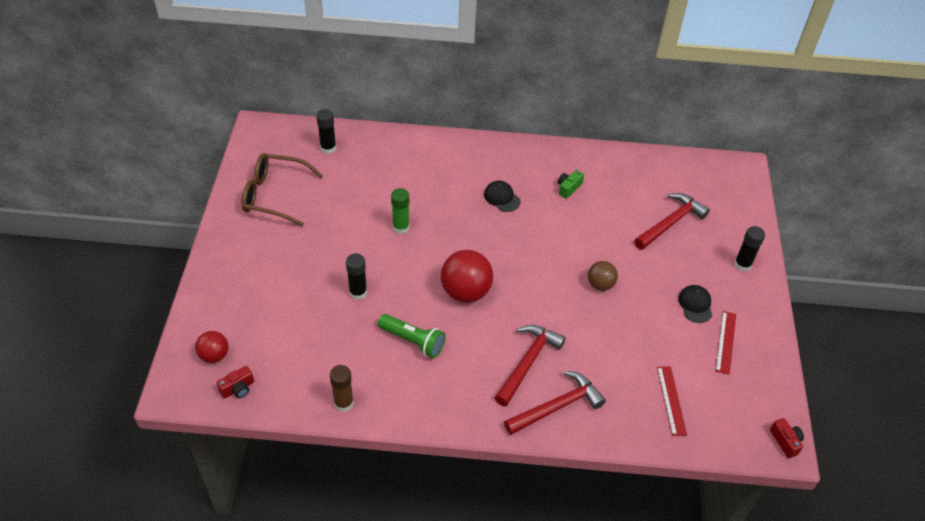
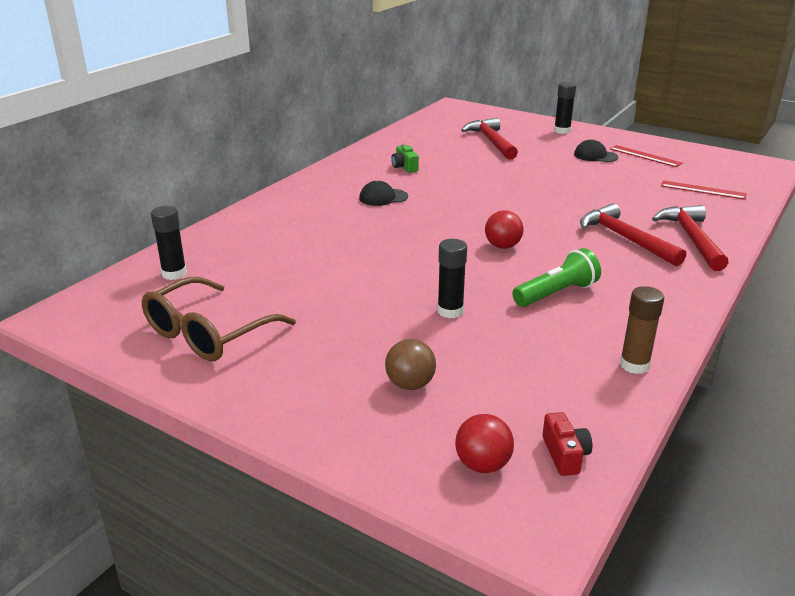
camera: 60 degrees left, 20 degrees down
(401, 227) = (368, 259): green glue stick -> none
(466, 292) = (502, 246): red ball -> red ball, size x0.58
(600, 284) = (543, 184): brown ball -> brown ball (410, 384)
(785, 441) = (763, 163): red camera -> none

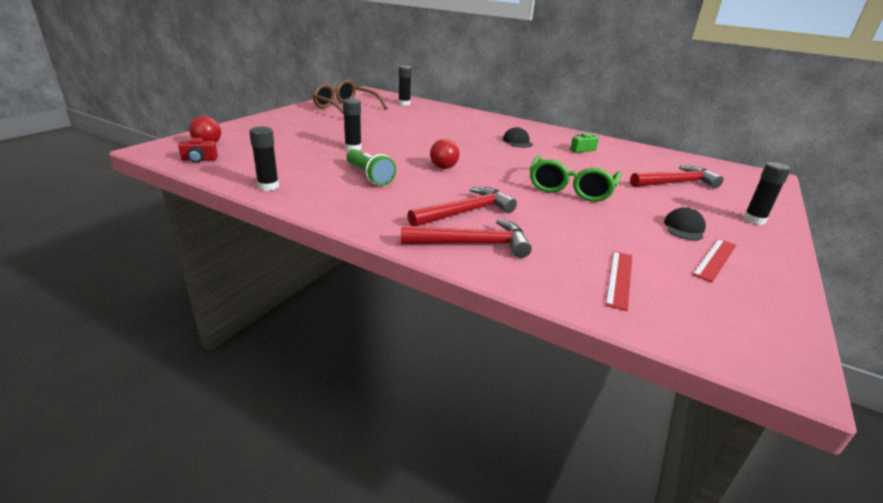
camera: 85 degrees right, 0 degrees up
(410, 384) = (282, 136): brown ball -> none
(533, 186) = (570, 189): none -> green glasses
(634, 365) = (268, 186): brown glue stick -> black glue stick

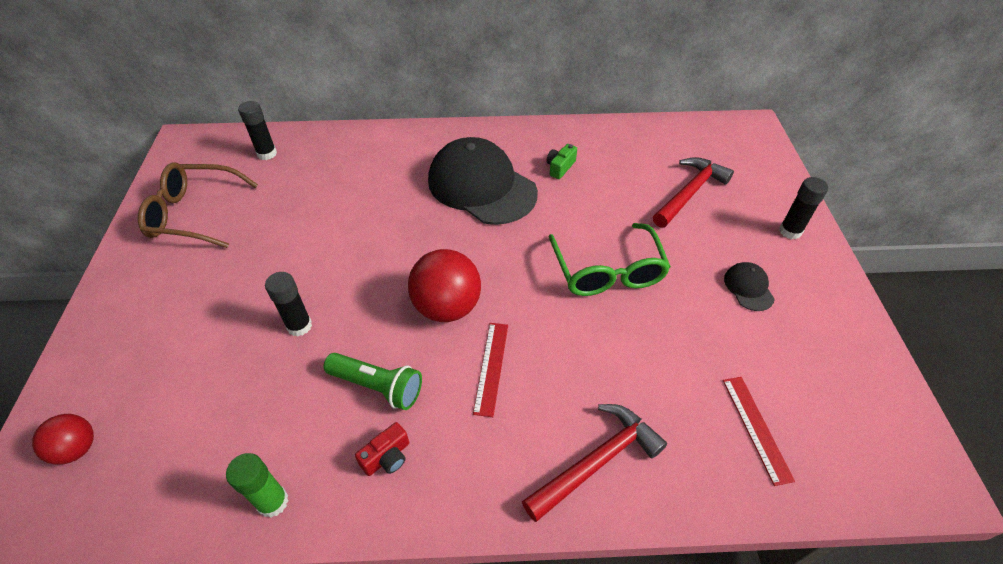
camera: 30 degrees left, 20 degrees up
(199, 159) = (106, 500): red camera -> red camera (387, 457)
(268, 186) = (273, 502): black glue stick -> green glue stick
(443, 167) = (447, 307): red ball -> red ball, size x1.74
(465, 212) = (543, 398): red hammer -> none
(517, 141) = (481, 186): black cap -> black cap, size x2.39
(715, 259) = (802, 333): red ruler -> red ruler (491, 367)

